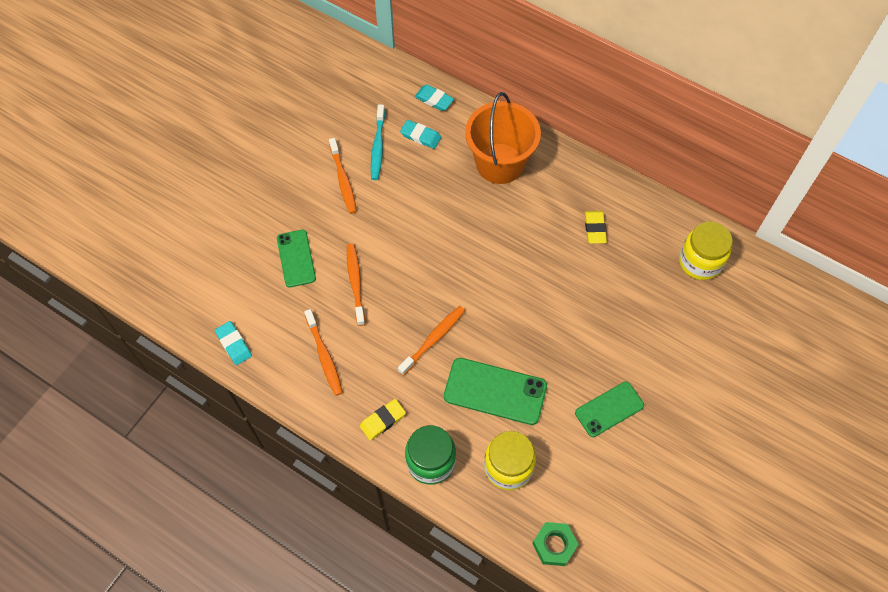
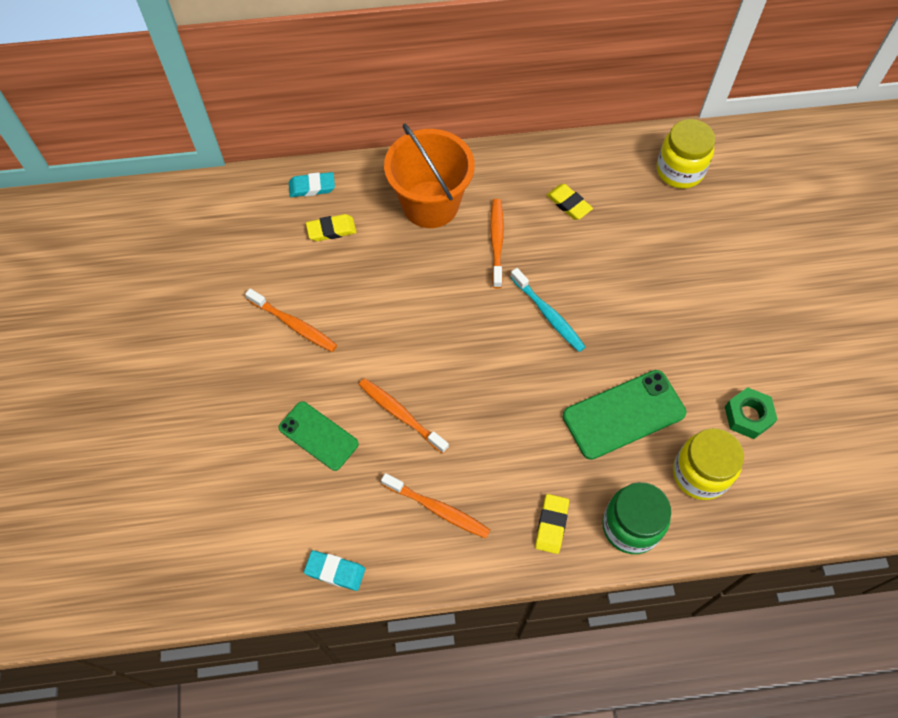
camera: 40 degrees left, 0 degrees up
(378, 147) = (298, 268): turquoise toothbrush -> turquoise toothbrush (548, 314)
(420, 136) = (331, 230): turquoise eraser -> yellow eraser
(433, 339) = (524, 411): orange toothbrush -> orange toothbrush (496, 242)
(554, 545) = (802, 510): green nut -> green nut (748, 416)
(609, 409) = (730, 353): green phone -> none

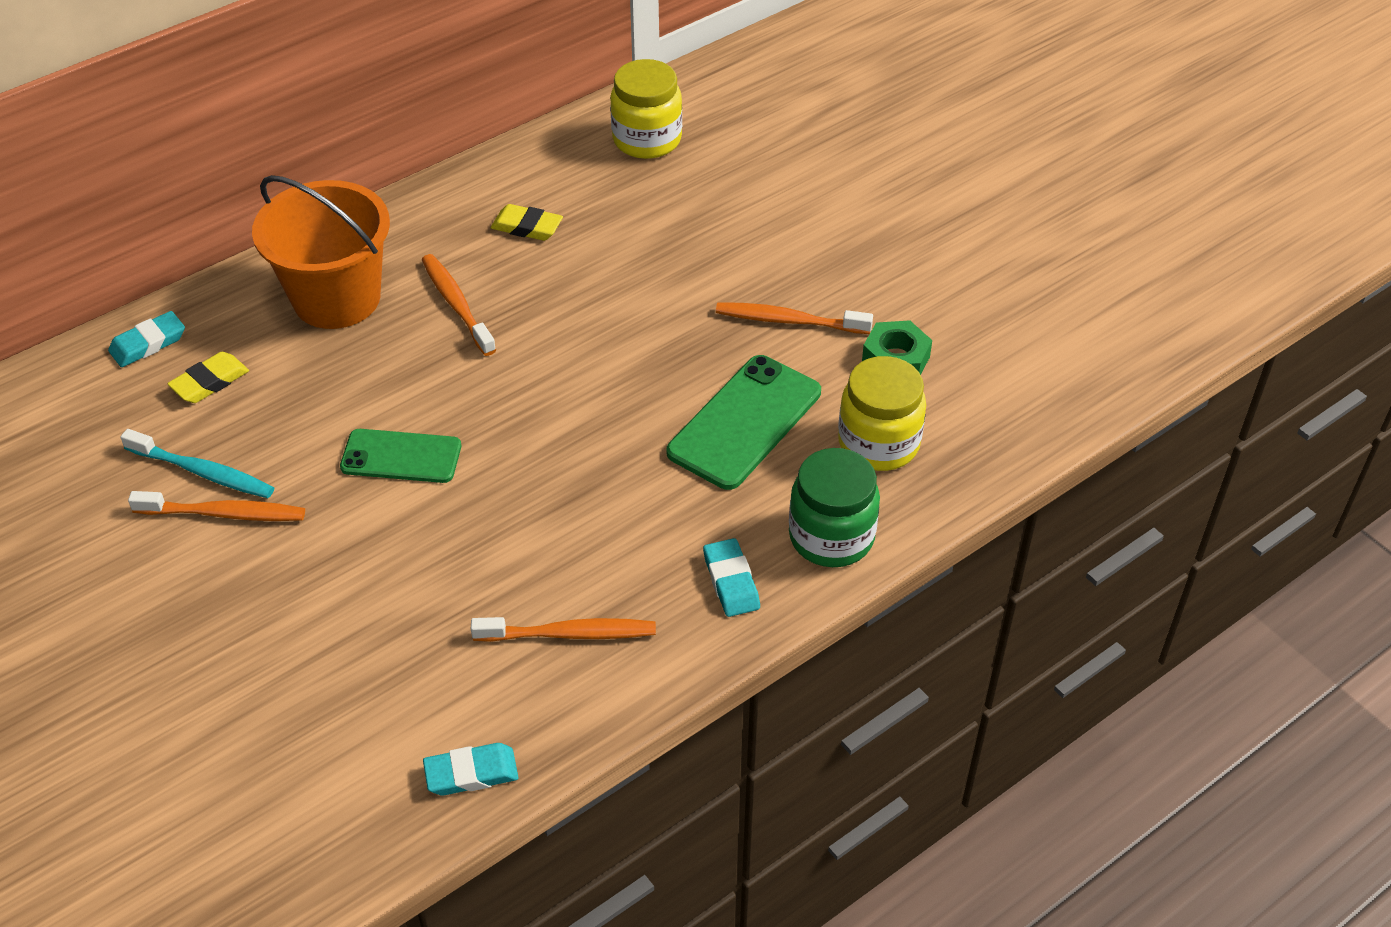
camera: 30 degrees left, 15 degrees down
(318, 436) = (345, 627): green phone -> green phone (401, 456)
(401, 414) = (448, 551): orange toothbrush -> orange toothbrush (789, 321)
(548, 314) = (578, 356): turquoise toothbrush -> turquoise toothbrush (203, 472)
(551, 525) = (731, 581): yellow eraser -> turquoise eraser

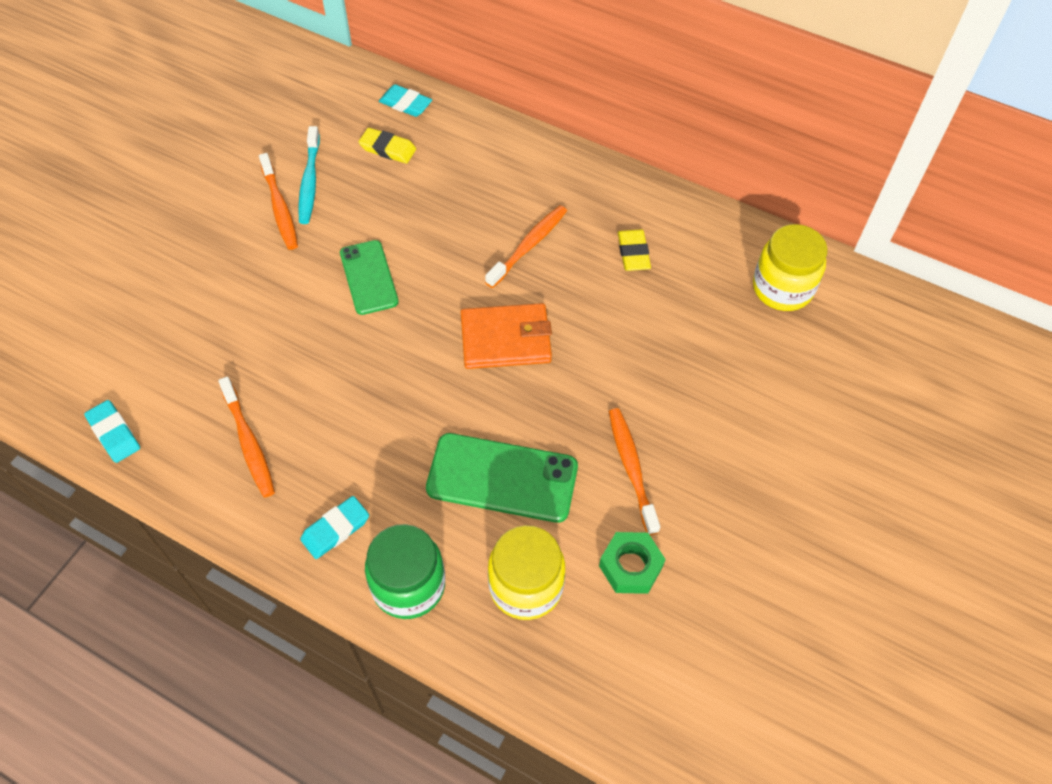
camera: 65 degrees right, 10 degrees up
(336, 298) = (497, 177): orange bucket -> none
(572, 364) = (506, 339): none -> orange wallet

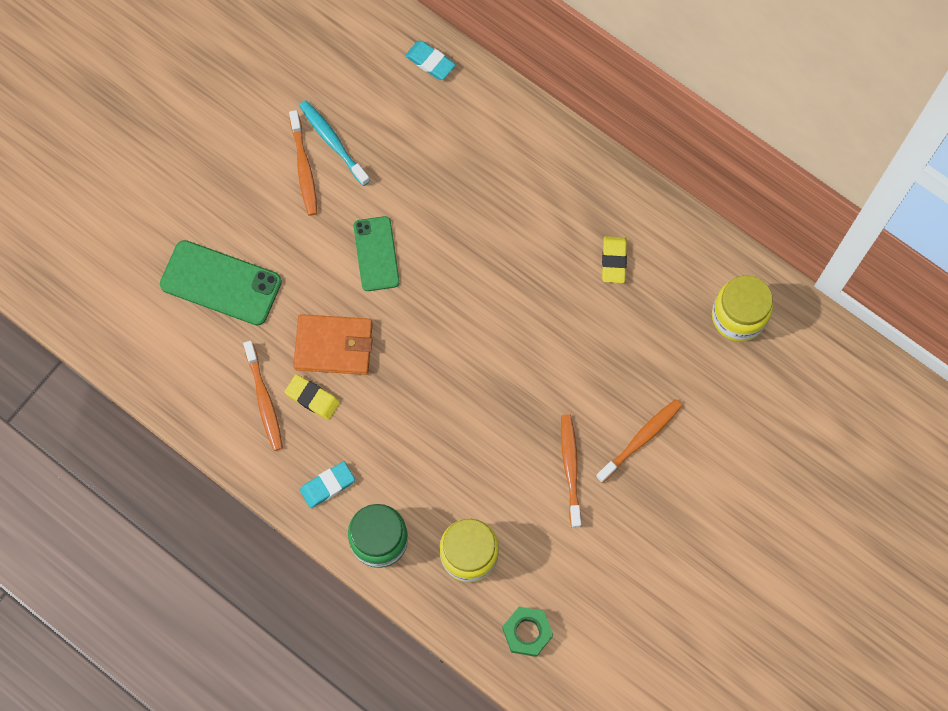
camera: 10 degrees right, 15 degrees up
(114, 433) = (156, 375): turquoise eraser -> none
(310, 181) = (333, 142): turquoise toothbrush -> turquoise toothbrush turned 135 degrees clockwise
(388, 149) = (408, 113): yellow eraser -> yellow eraser (312, 398)
(502, 478) = (464, 461): green phone -> green phone (221, 283)
(506, 339) = (487, 333): orange wallet -> orange wallet (334, 346)
(528, 246) = (521, 240): orange toothbrush -> orange toothbrush (641, 439)
(630, 566) = (553, 551): green nut -> green nut (527, 632)

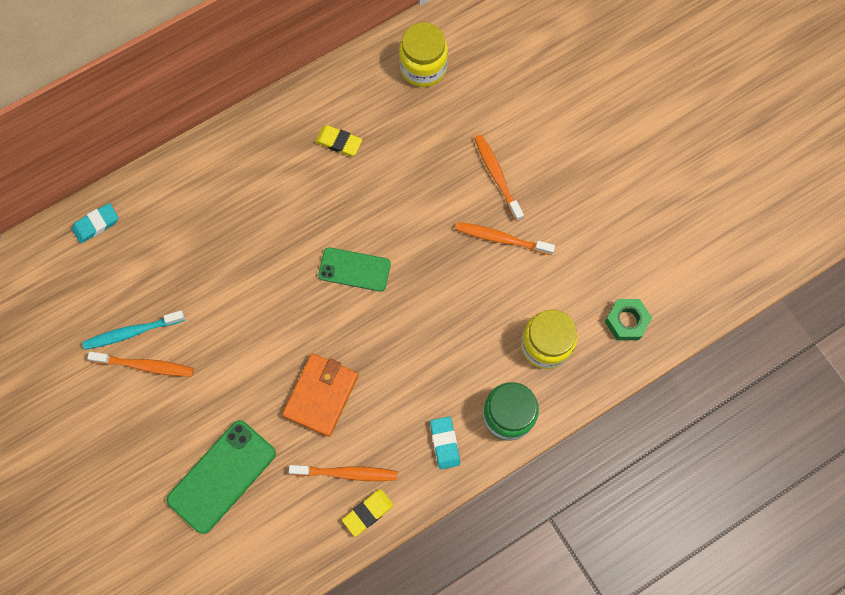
camera: 70 degrees left, 0 degrees up
(312, 398) = (361, 430): yellow eraser -> yellow eraser (368, 512)
(376, 254) = (252, 330): green phone -> green phone (354, 269)

